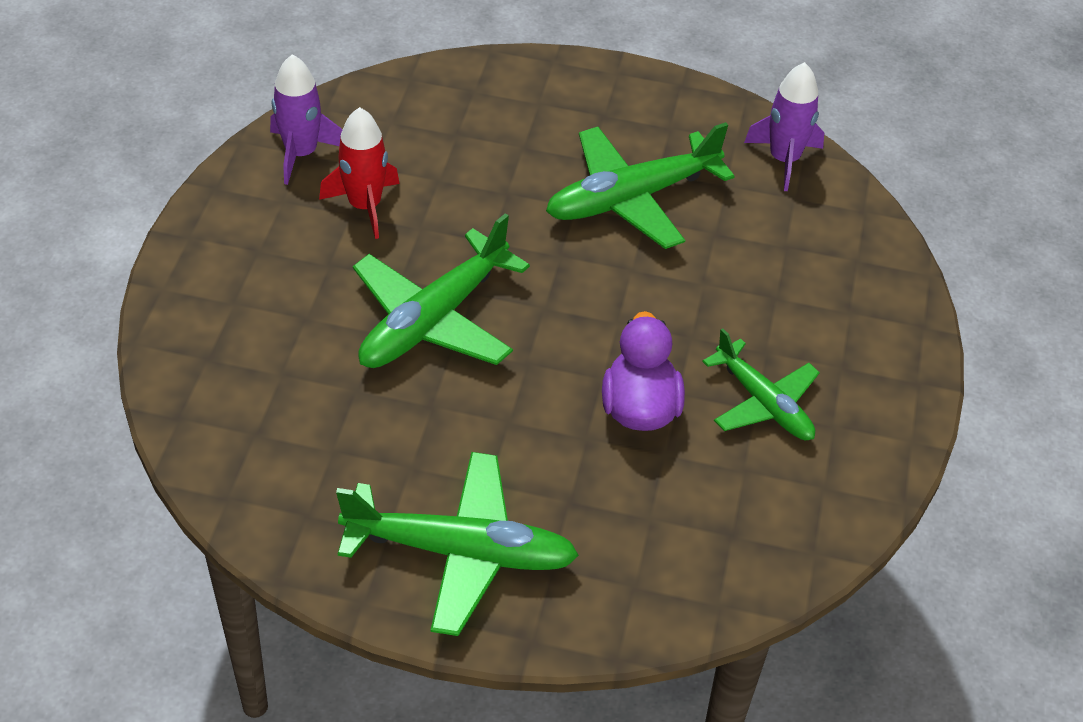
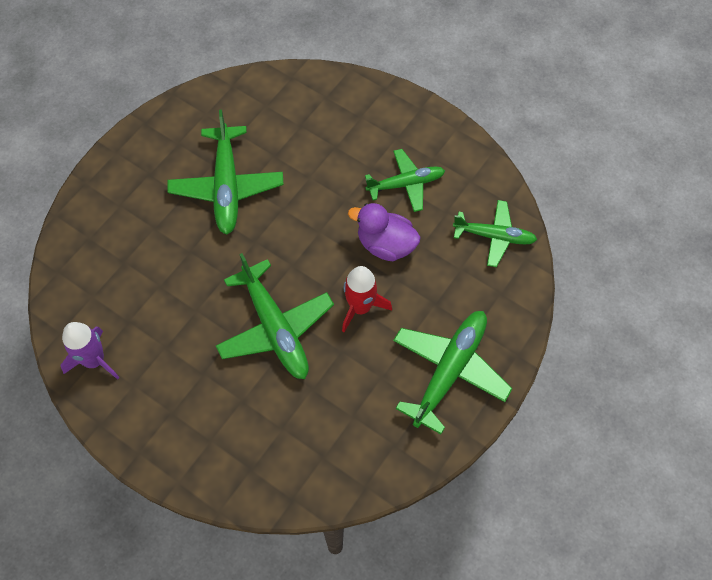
camera: 65 degrees left, 15 degrees up
(364, 206) = (162, 337): red rocket -> red rocket (360, 307)
(736, 548) = (494, 236): none -> green plane
(784, 159) = (233, 97): purple rocket -> none

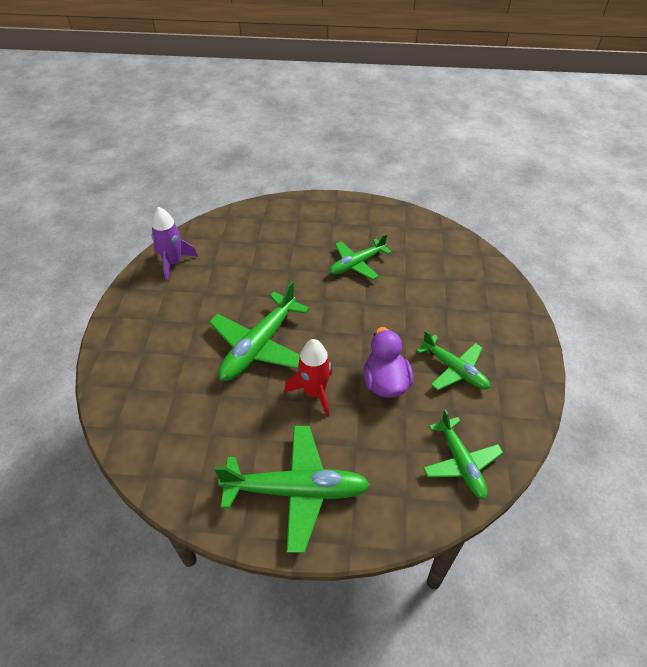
camera: 60 degrees right, 15 degrees down
(227, 186) = (357, 264): green plane -> green plane, size x0.64

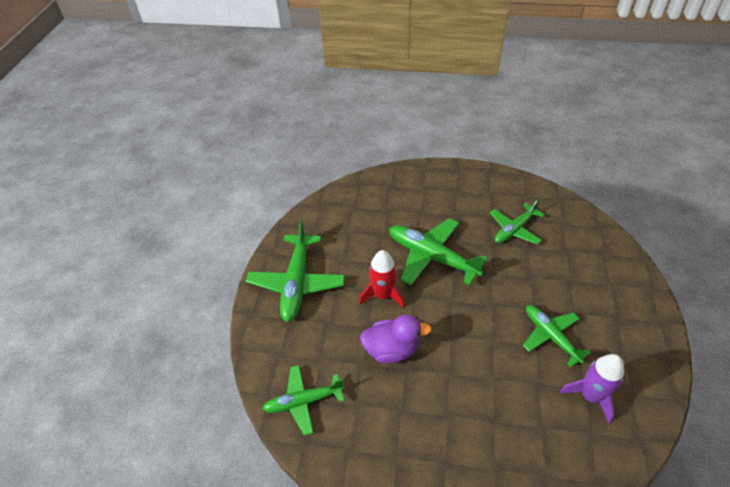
camera: 95 degrees right, 0 degrees up
(173, 263) = (524, 195): purple rocket -> purple rocket (590, 396)
(454, 369) = (407, 414): green plane -> green plane (514, 229)

